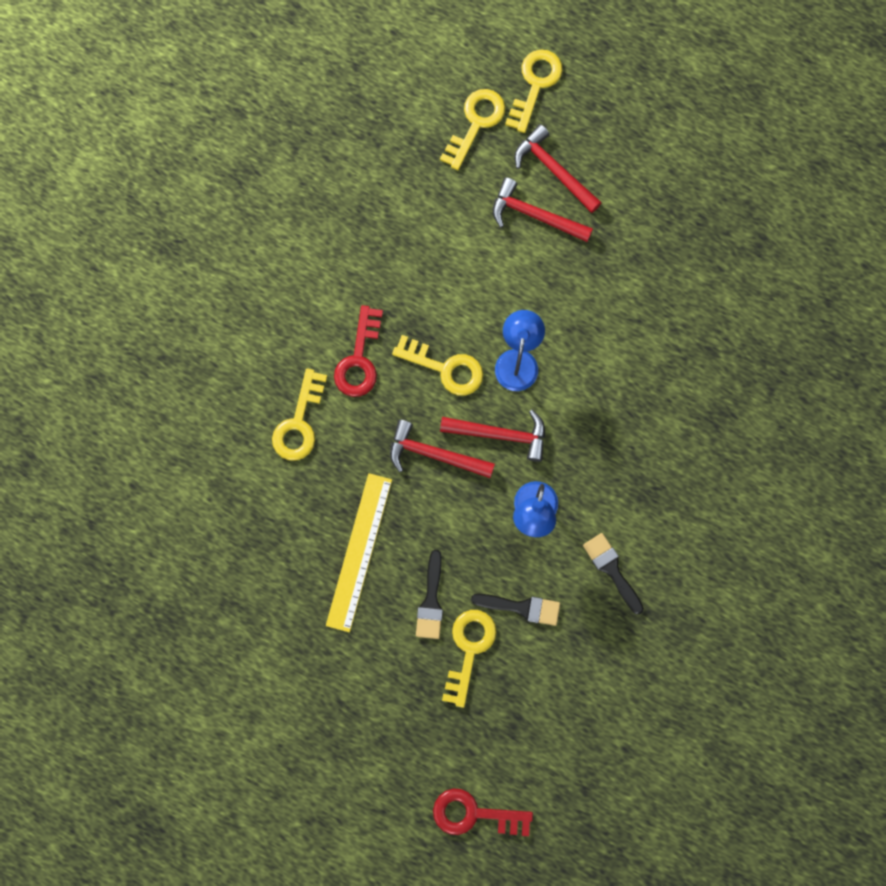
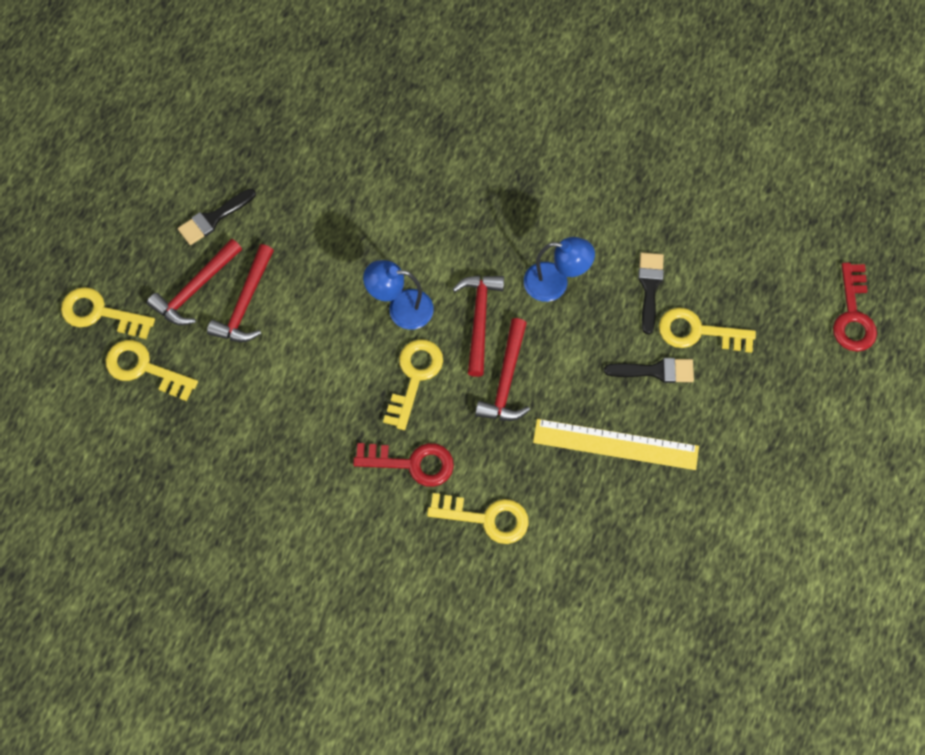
camera: 95 degrees left, 10 degrees down
(612, 569) = (602, 210): black brush -> black brush (213, 218)

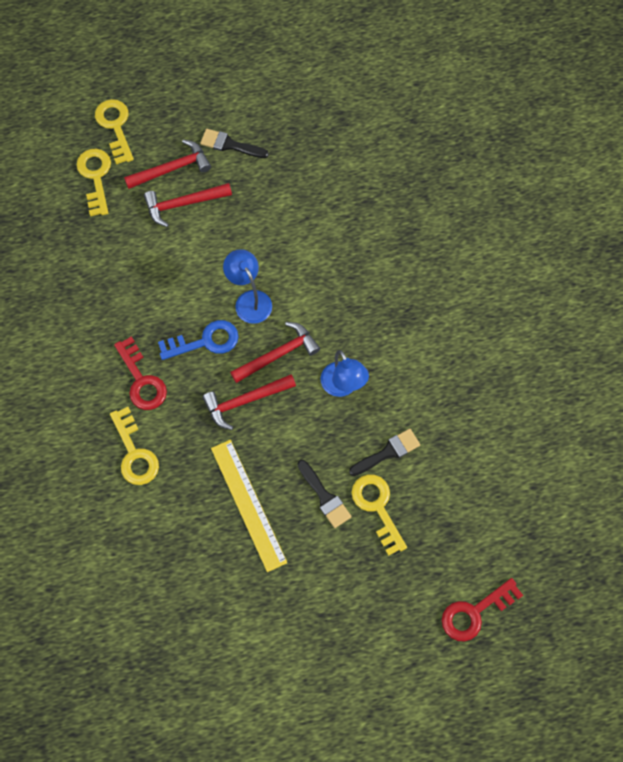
camera: 55 degrees right, 0 degrees up
(195, 289) = (172, 168): red hammer -> red hammer turned 150 degrees clockwise
(414, 377) = (205, 341): yellow key -> blue key

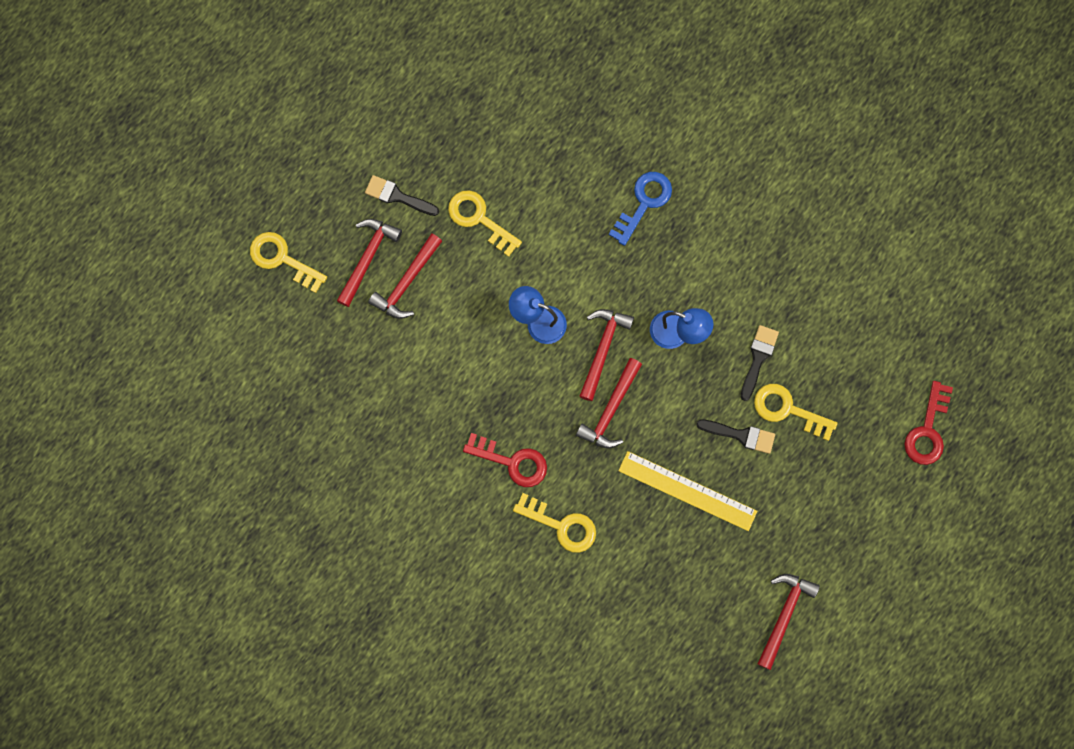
camera: 40 degrees left, 10 degrees up
(95, 177) = (308, 319): yellow key -> yellow key (479, 219)
(205, 341) = (534, 386): blue key -> blue key (644, 203)
(230, 145) = (397, 196): black brush -> black brush turned 45 degrees clockwise
(237, 658) = (784, 615): none -> red hammer

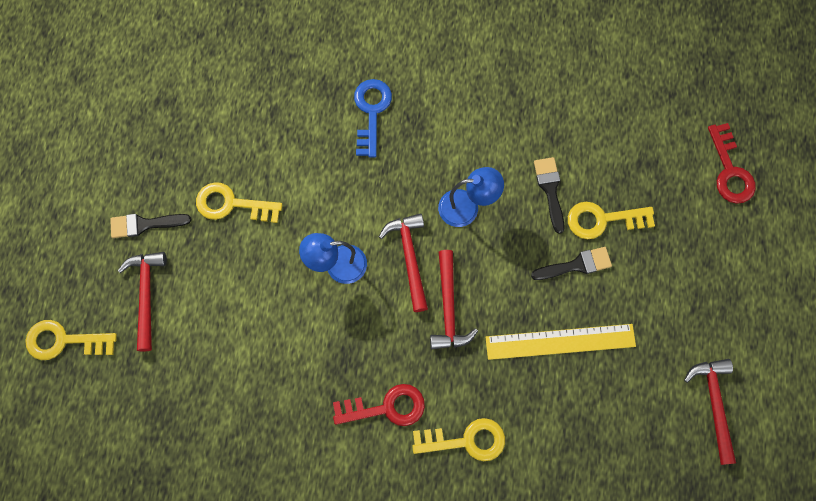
camera: 30 degrees left, 5 degrees down
(407, 282) = (195, 297): red hammer -> none

